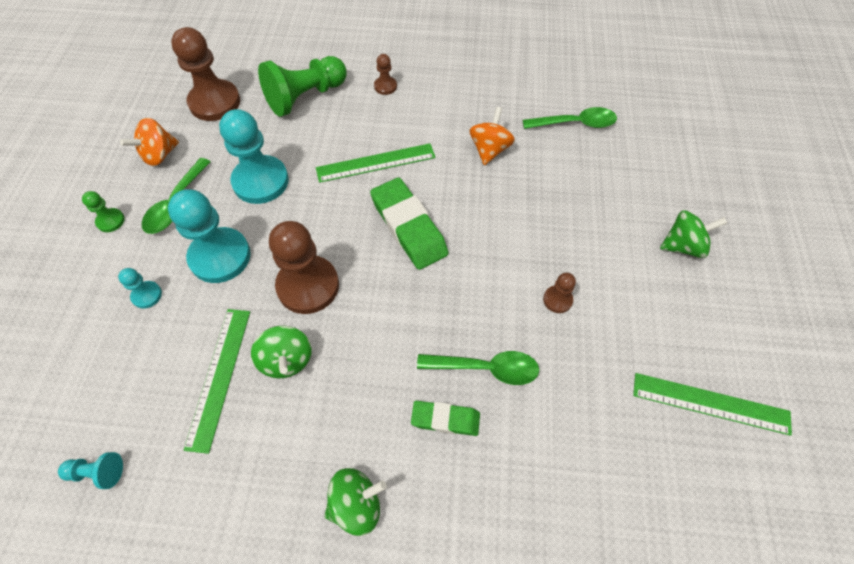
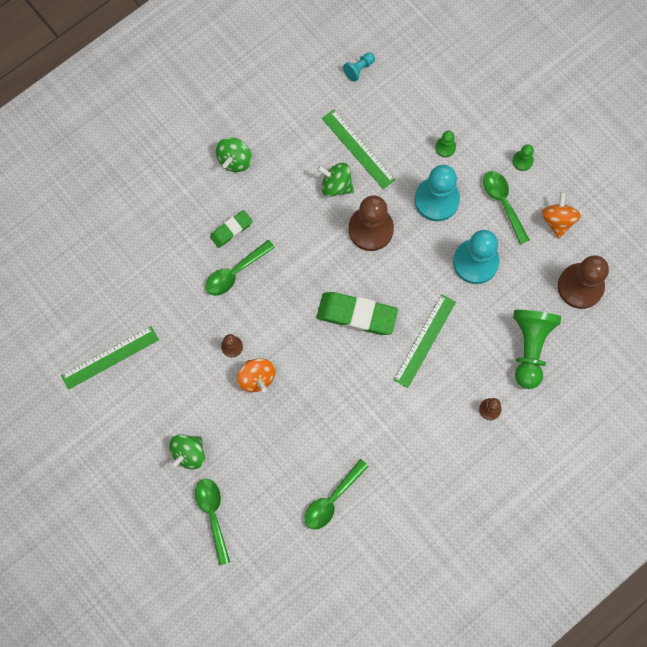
camera: 135 degrees right, 15 degrees up
(147, 295) = (445, 147): turquoise pawn -> green pawn
(489, 150) = (366, 420): orange spinning top -> orange spinning top (257, 378)
(696, 186) = (213, 515): none -> green spoon

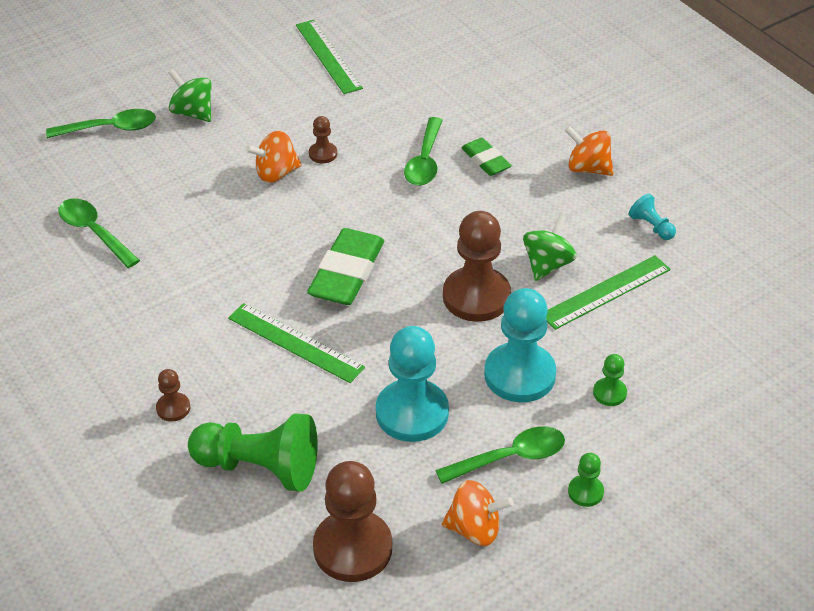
camera: 95 degrees right, 30 degrees down
(235, 160) = (588, 168): green spinning top -> orange spinning top
(235, 272) = (425, 161): green spoon -> green spoon turned 135 degrees counterclockwise
(359, 69) = (740, 302): turquoise pawn -> turquoise pawn (651, 226)

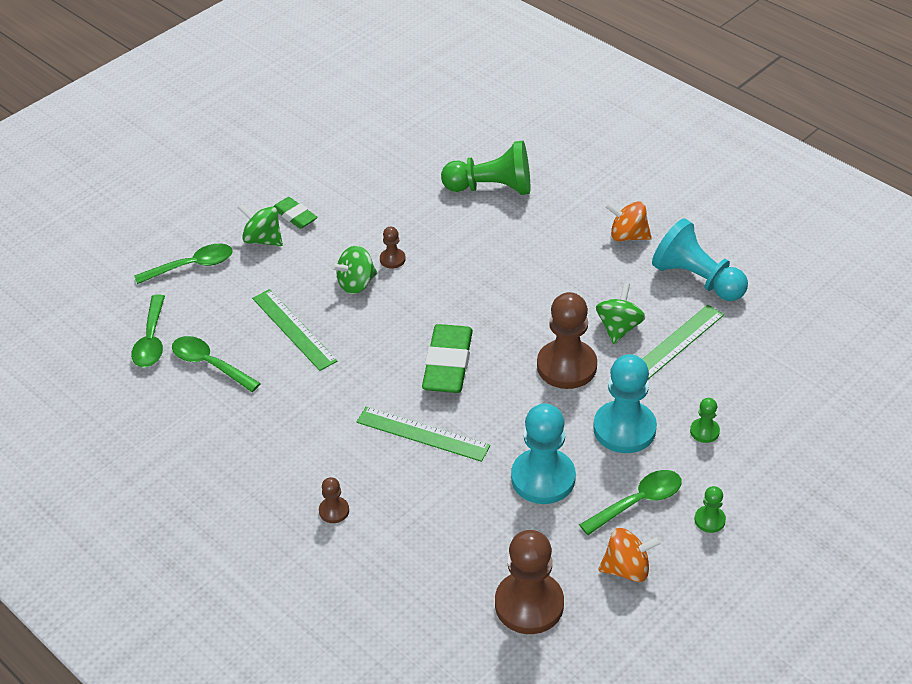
camera: 10 degrees left, 0 degrees up
(259, 467) = (426, 549): green pawn -> green pawn (491, 188)
(276, 173) = (356, 284): orange spinning top -> green spinning top
(328, 56) = (369, 168): green ruler -> green ruler (294, 329)
(425, 161) = (484, 252): green spoon -> green spoon (151, 340)
(485, 160) = (537, 243): green eraser -> green eraser (295, 216)
(651, 226) = (697, 279): turquoise pawn -> turquoise pawn, size x2.15

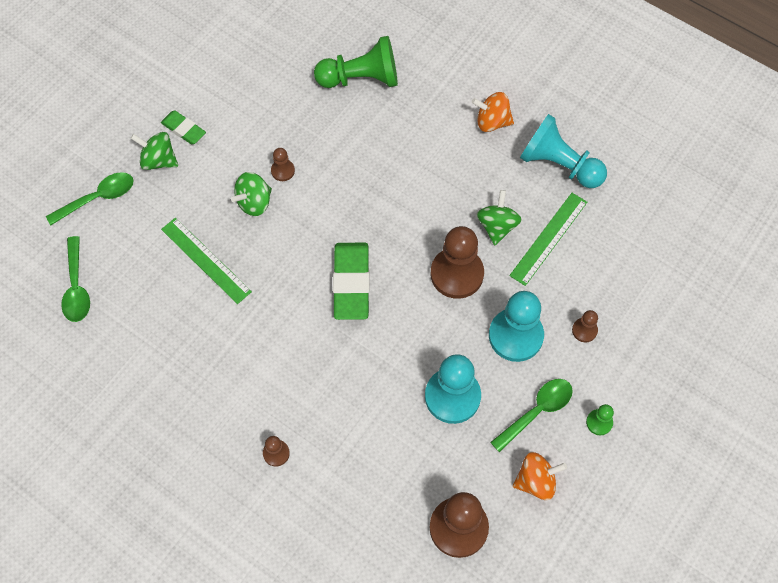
camera: 10 degrees left, 20 degrees up
(209, 364) = (136, 308): green spoon -> none
(422, 434) = (341, 362): green ruler -> none
(704, 431) = (584, 330): green pawn -> brown pawn

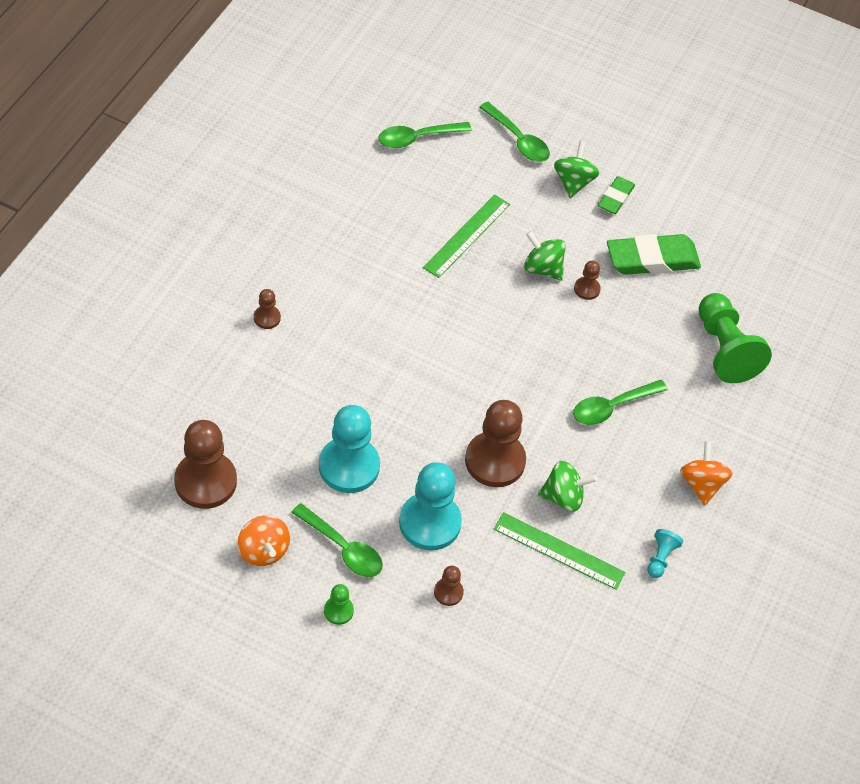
camera: 75 degrees right, 10 degrees down
(351, 283) = (464, 364): green eraser -> green eraser (652, 259)
(410, 173) = (612, 407): none -> green spoon
(559, 165) = (660, 558): turquoise pawn -> turquoise pawn, size x0.46

